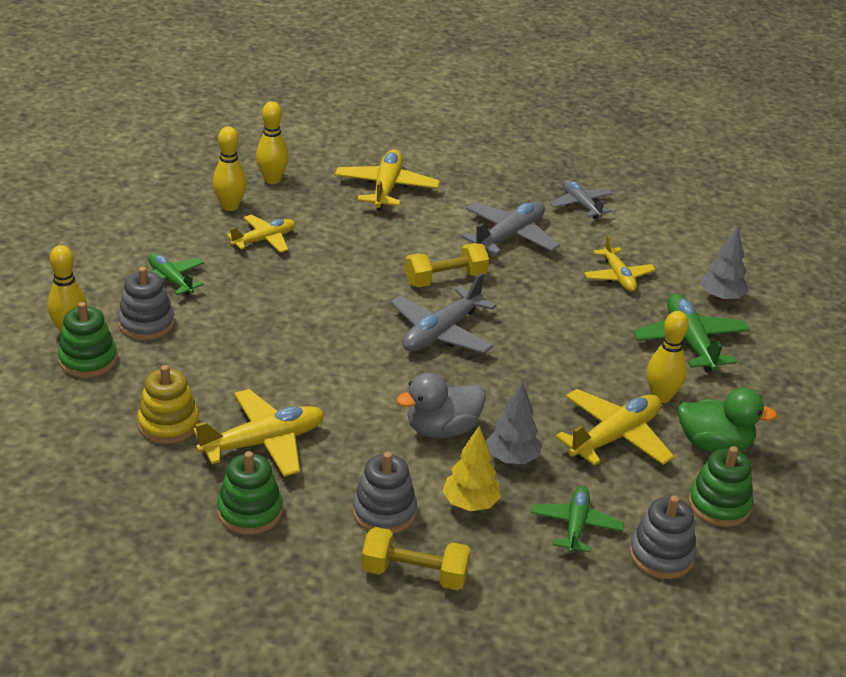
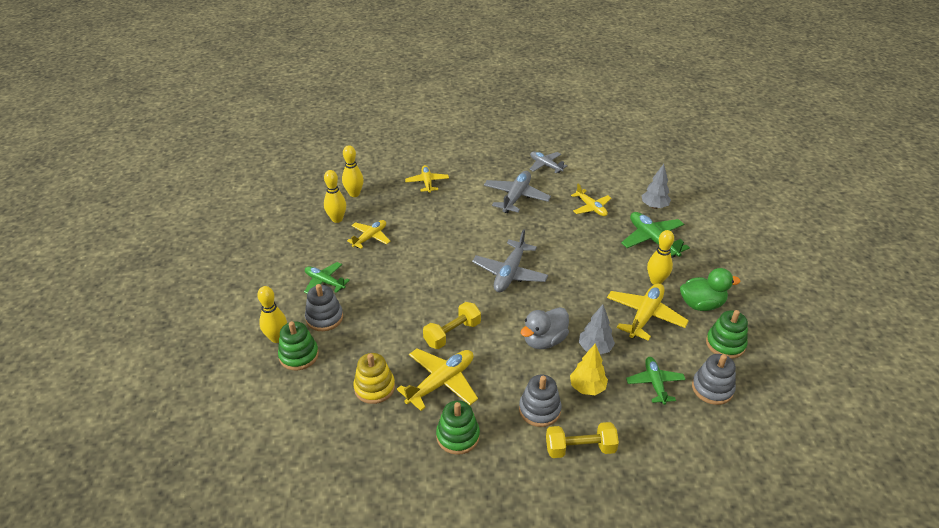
camera: 15 degrees left, 5 degrees up
(386, 188) = (427, 182): yellow plane -> yellow plane, size x0.66
(445, 279) = (493, 236): yellow dumbbell -> yellow dumbbell (452, 333)

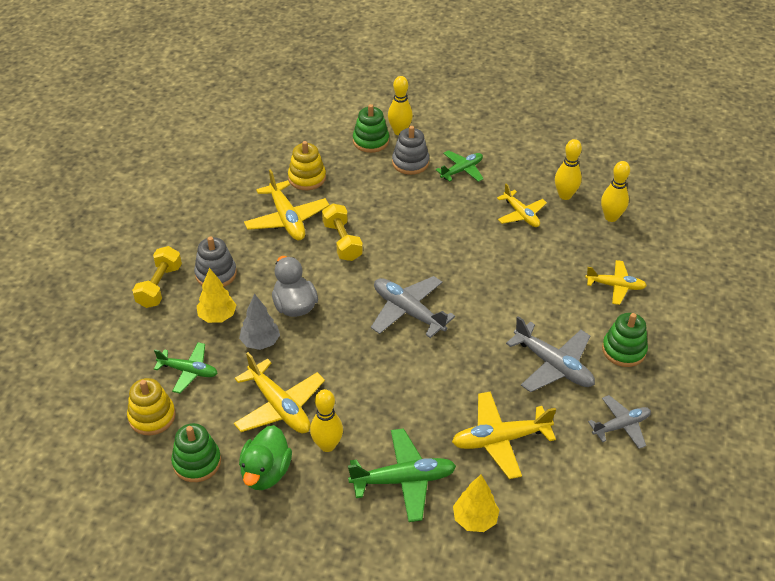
camera: 110 degrees right, 5 degrees up
(458, 436) = (224, 215): green stacking toy -> green stacking toy (623, 350)
(591, 207) = (500, 440): yellow plane -> yellow plane, size x1.52
(654, 206) = (475, 519): grey tree -> yellow tree
(712, 388) = (152, 416): grey stacking toy -> yellow stacking toy

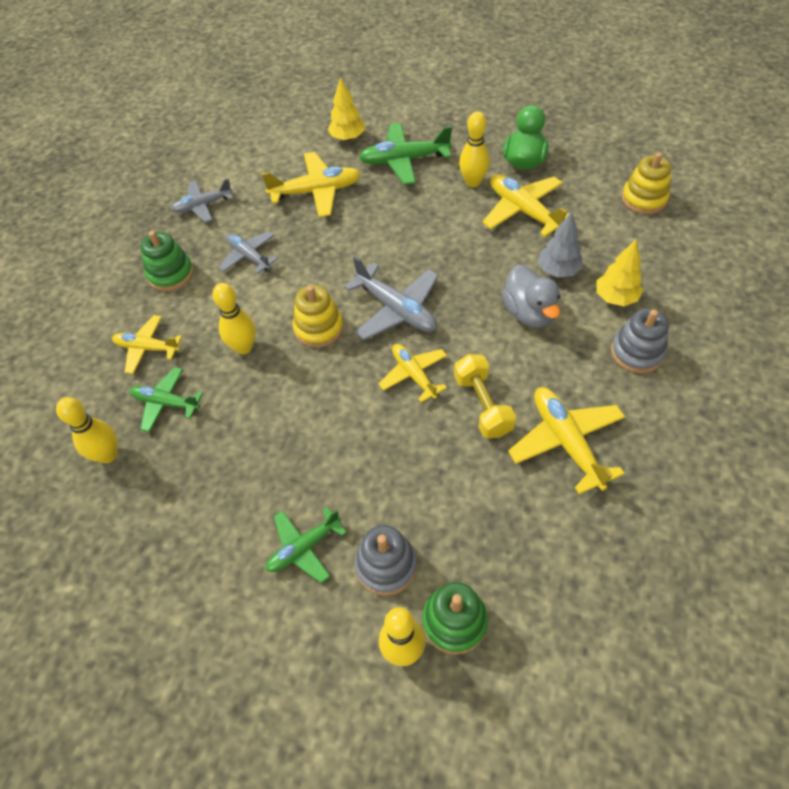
camera: 175 degrees left, 10 degrees up
(159, 286) = (700, 333): yellow dumbbell -> none
(188, 371) = (625, 239): green plane -> green plane (166, 403)
(197, 462) = (587, 166): green stacking toy -> none
(307, 178) = (552, 526): yellow stacking toy -> yellow stacking toy (318, 328)
(521, 214) = (232, 457): yellow plane -> yellow plane (414, 375)
(553, 365) = (249, 256): grey plane -> grey plane, size x0.66
(565, 195) = (158, 496): yellow bowling pin -> yellow bowling pin (244, 347)

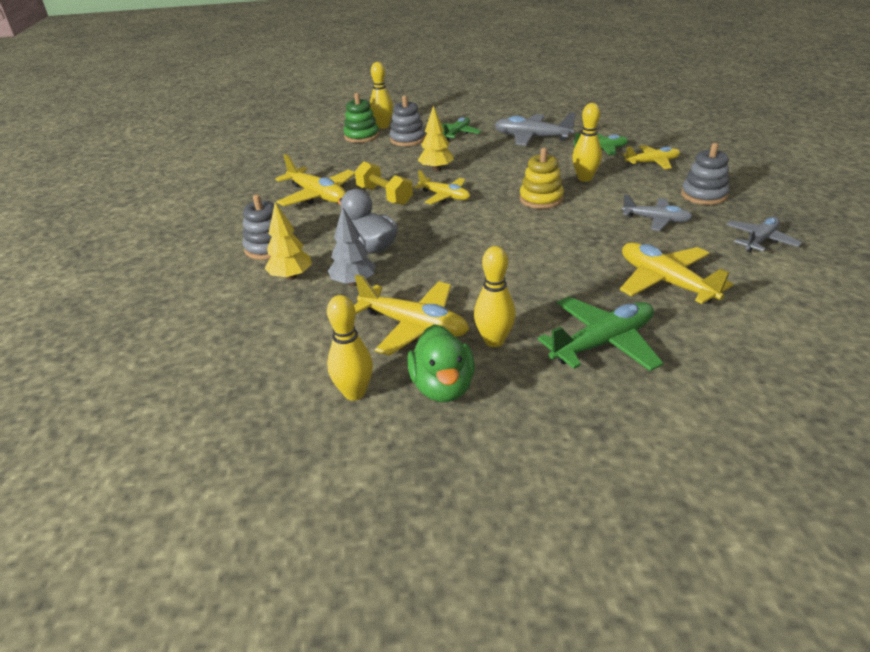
camera: 155 degrees right, 20 degrees down
(108, 455) = (605, 129): yellow bowling pin -> yellow bowling pin (354, 393)
(170, 274) = (704, 195): green stacking toy -> grey stacking toy
(316, 191) = (665, 282): yellow plane -> yellow plane turned 90 degrees clockwise
(347, 138) = (708, 350): yellow tree -> yellow tree (436, 169)
(396, 309) = (488, 222): grey plane -> grey plane (532, 137)
(644, 199) = (264, 381): yellow stacking toy -> none

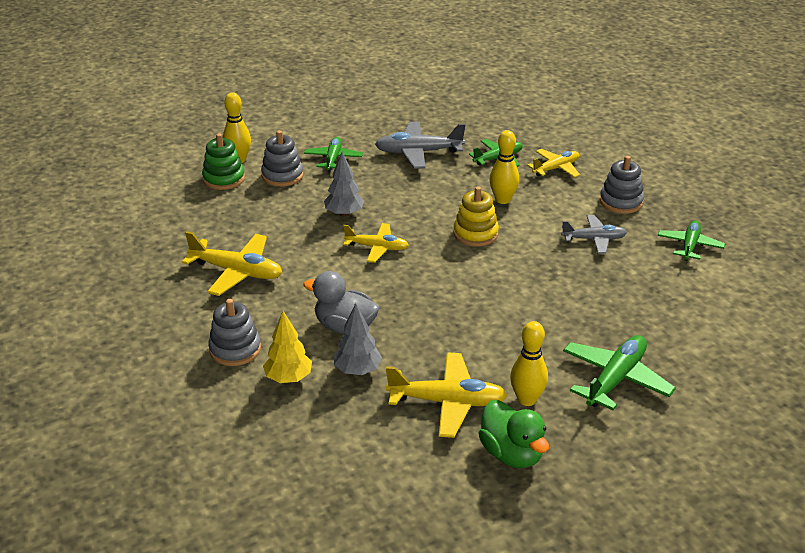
camera: 25 degrees left, 0 degrees up
(354, 393) = (441, 479): yellow bowling pin -> none
(384, 196) = (312, 259): yellow dumbbell -> none
(436, 169) = (344, 213): yellow tree -> grey tree
(665, 282) = (634, 307): yellow plane -> none
(760, 240) = (689, 246): grey plane -> green plane

